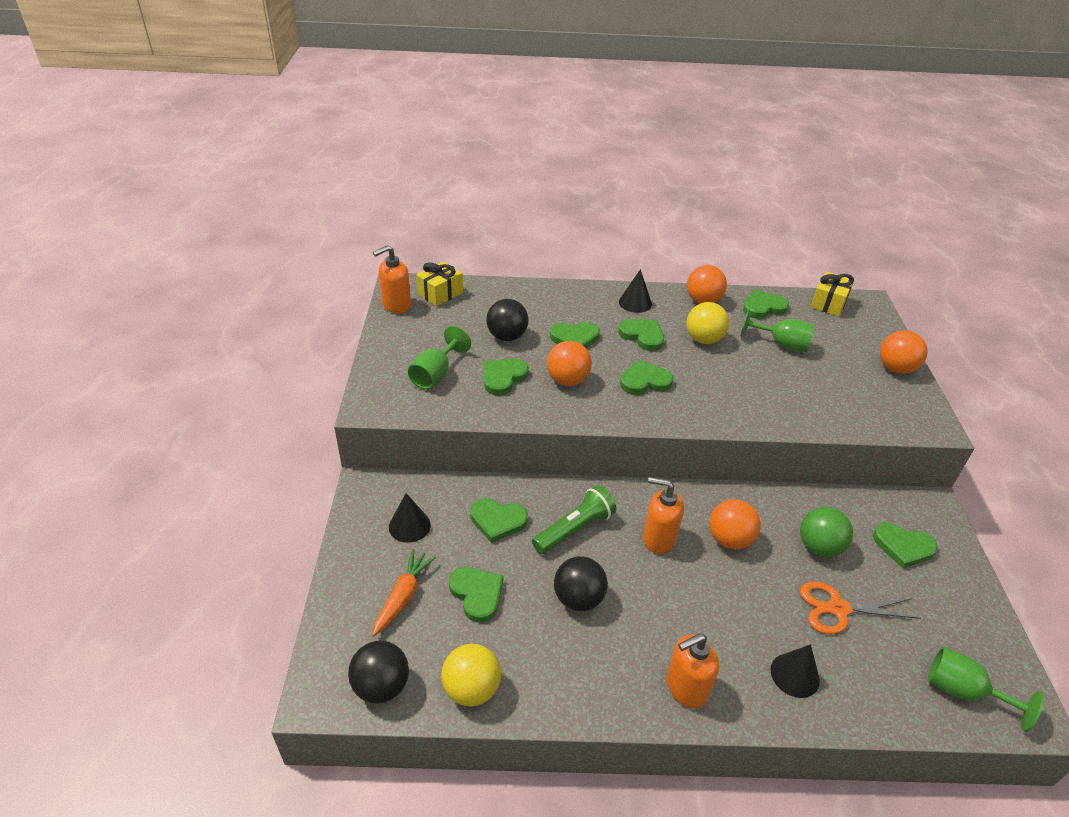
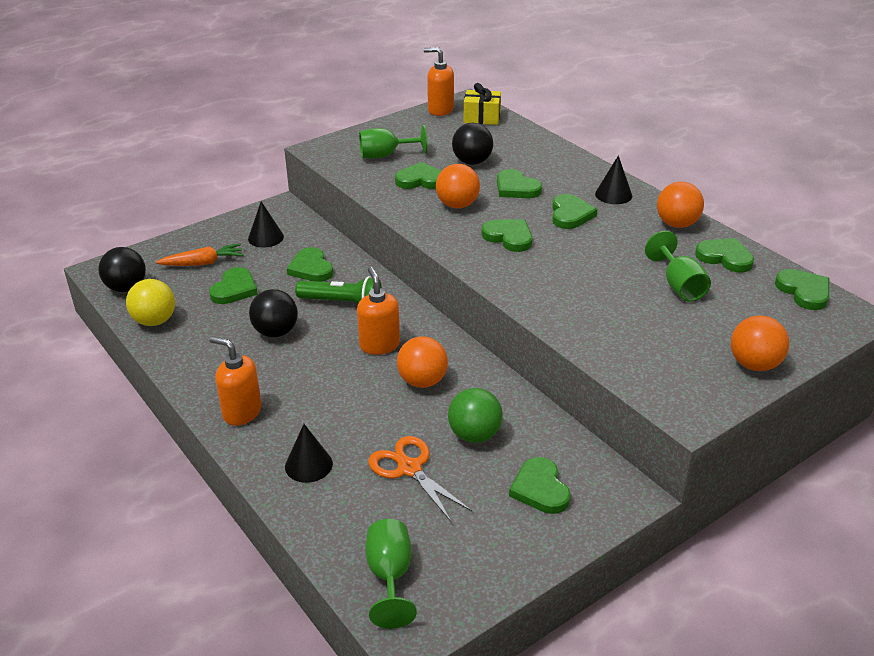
camera: 55 degrees right, 5 degrees down
(703, 339) = (615, 244): yellow ball -> none
(828, 303) = (804, 291): yellow gift -> green heart

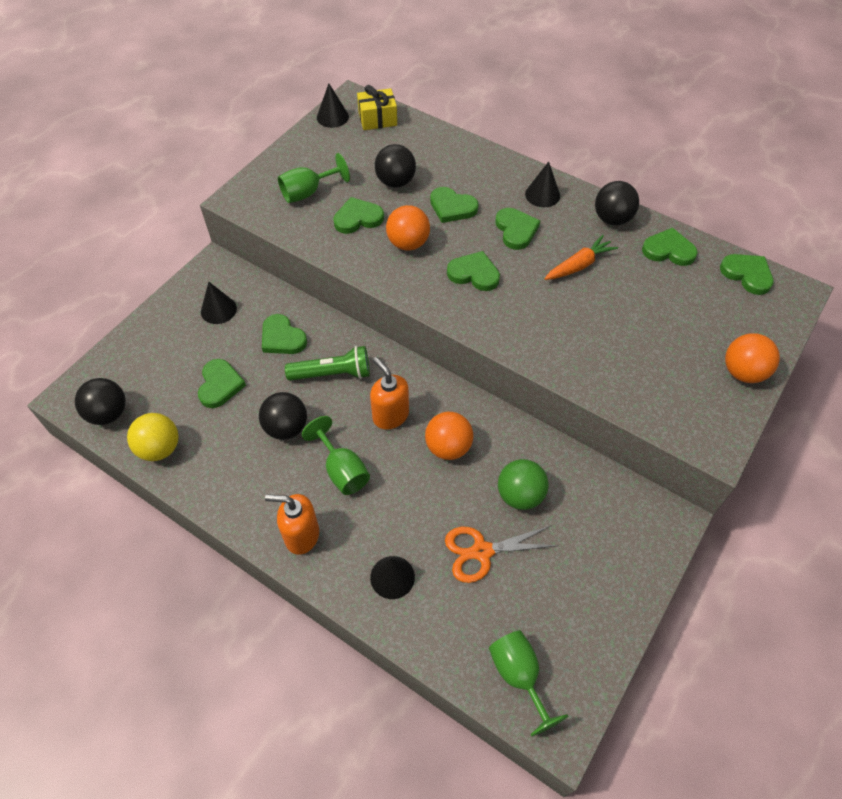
camera: 20 degrees left, 20 degrees up
(203, 263) = (171, 360): orange carrot -> orange carrot (579, 265)
(409, 468) = (482, 551): orange scissors -> orange scissors turned 45 degrees counterclockwise
(440, 110) = (332, 117): orange soap dispenser -> black cone
(540, 489) = (599, 537): green heart -> none
(677, 224) = (612, 219): orange ball -> black ball
(679, 286) = (645, 295): green goblet -> green goblet (342, 470)

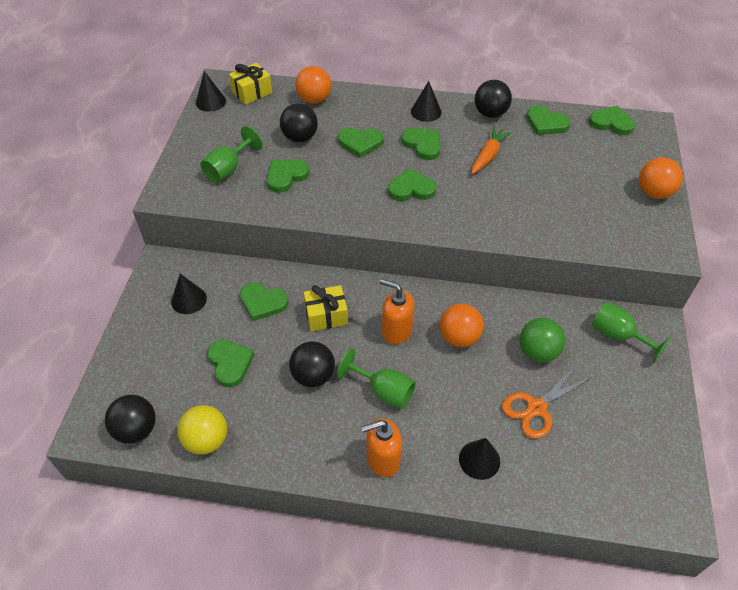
camera: 25 degrees left, 5 degrees down
(332, 374) = (326, 316): green flashlight -> yellow gift
(408, 243) = (342, 183): orange ball -> orange ball (314, 99)
(519, 675) = (624, 491): green goblet -> green goblet (618, 335)
(668, 250) = (546, 123): green heart -> green heart turned 135 degrees counterclockwise

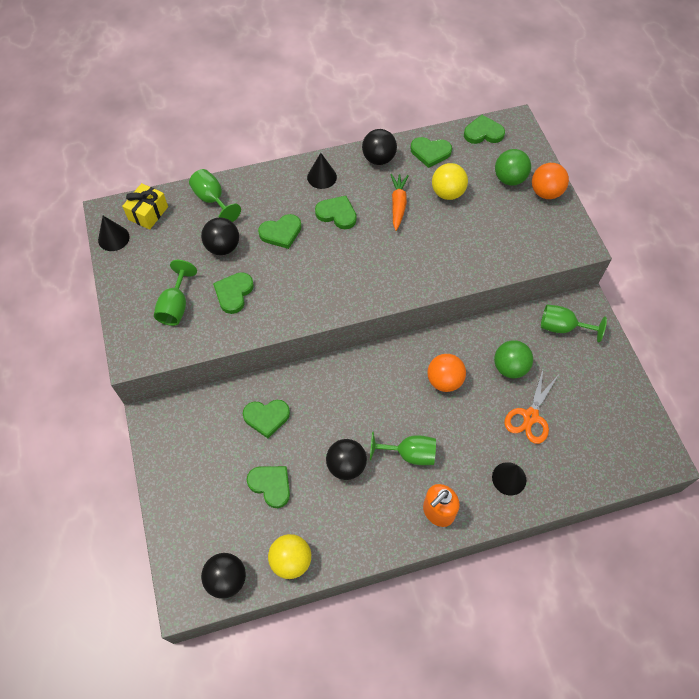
camera: 25 degrees left, 10 degrees up
(189, 300) = (199, 442): black cone -> none
(314, 99) = (212, 200): orange ball -> green goblet
(326, 316) = (327, 407): yellow gift -> none
(396, 331) = (392, 396): orange soap dispenser -> none
(411, 188) = (350, 263): green heart -> none
(545, 161) = (447, 193): none -> yellow ball
(619, 169) = (509, 179): none -> green ball

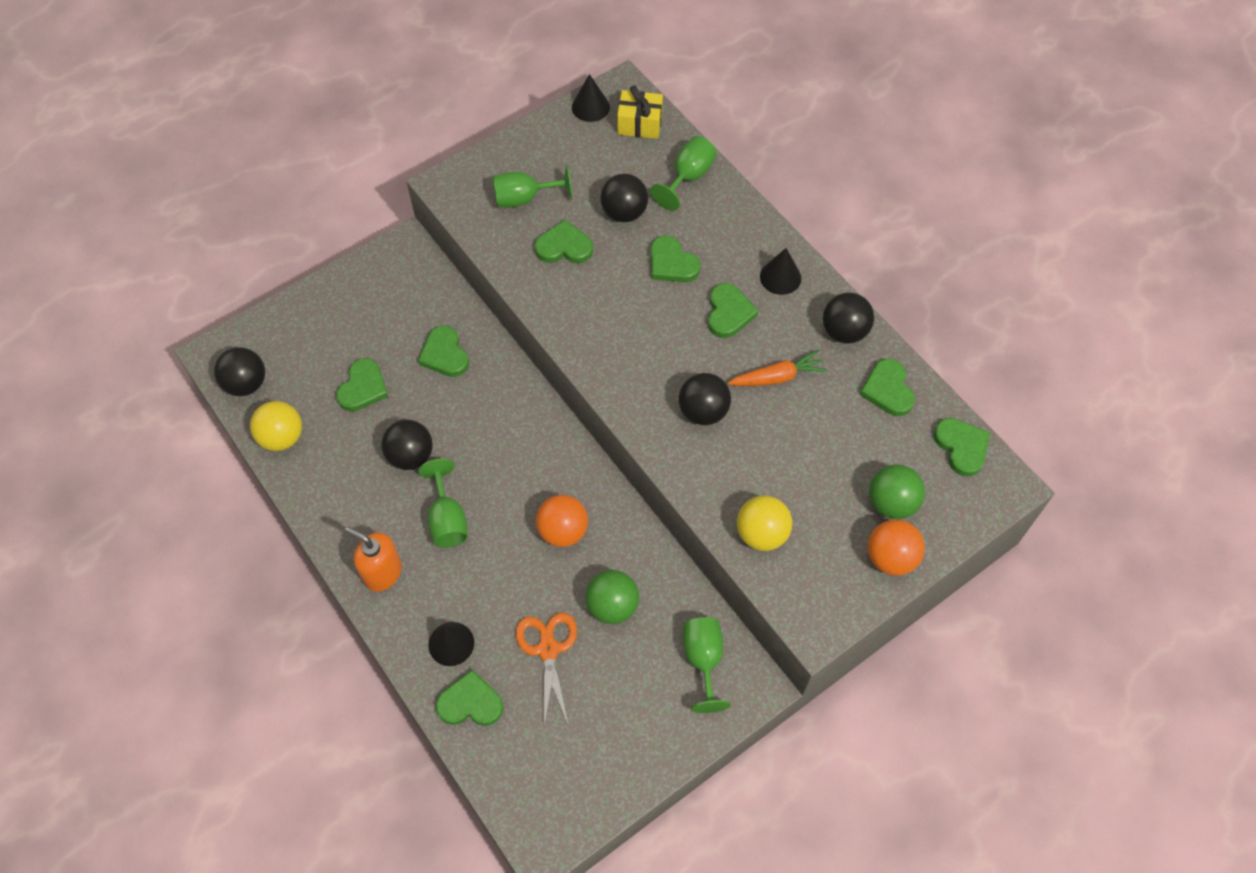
camera: 70 degrees right, 0 degrees up
(408, 253) = (703, 411): none -> black ball
(447, 193) = (826, 430): yellow ball -> yellow ball (761, 534)
(530, 416) = (548, 649): orange scissors -> orange scissors turned 75 degrees clockwise
(557, 478) = (470, 703): none -> green heart

